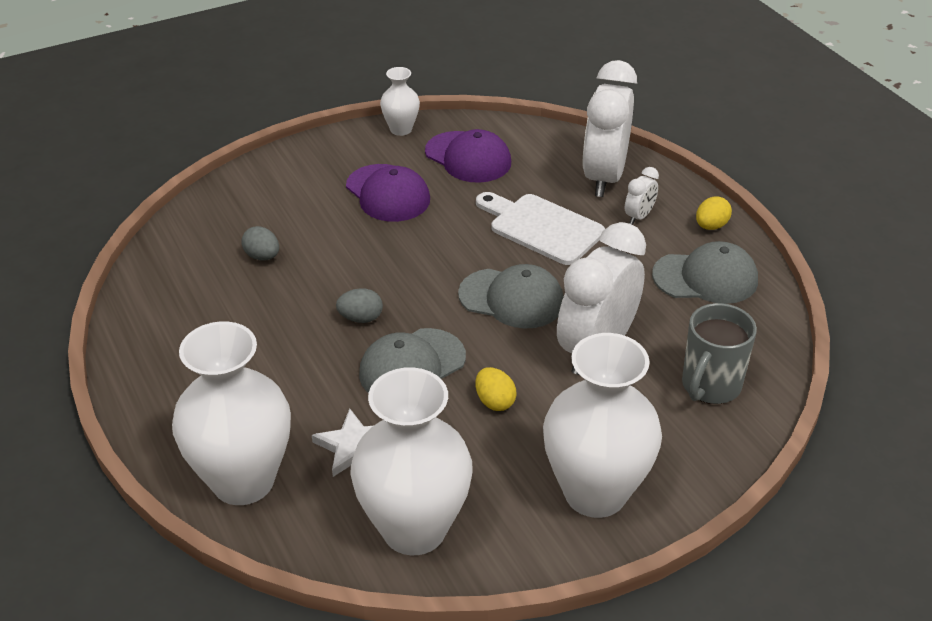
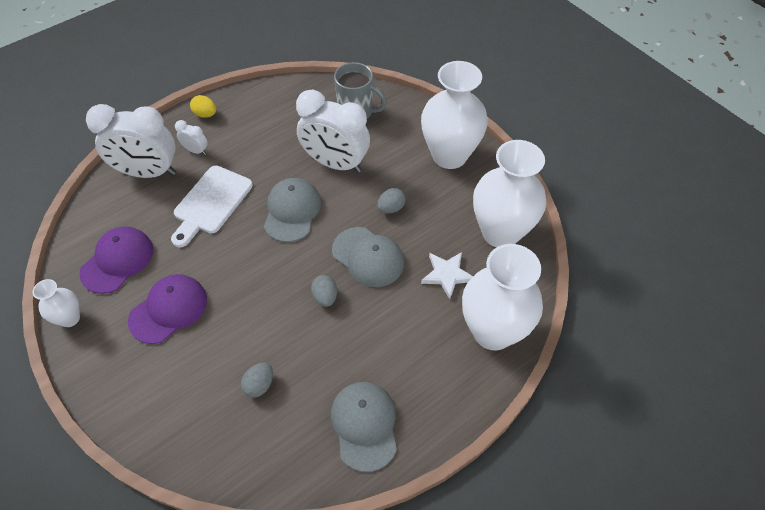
camera: 100 degrees left, 15 degrees up
(494, 401) = (391, 208): yellow egg -> grey egg
(705, 278) = (259, 116): grey cap -> grey cap (364, 425)

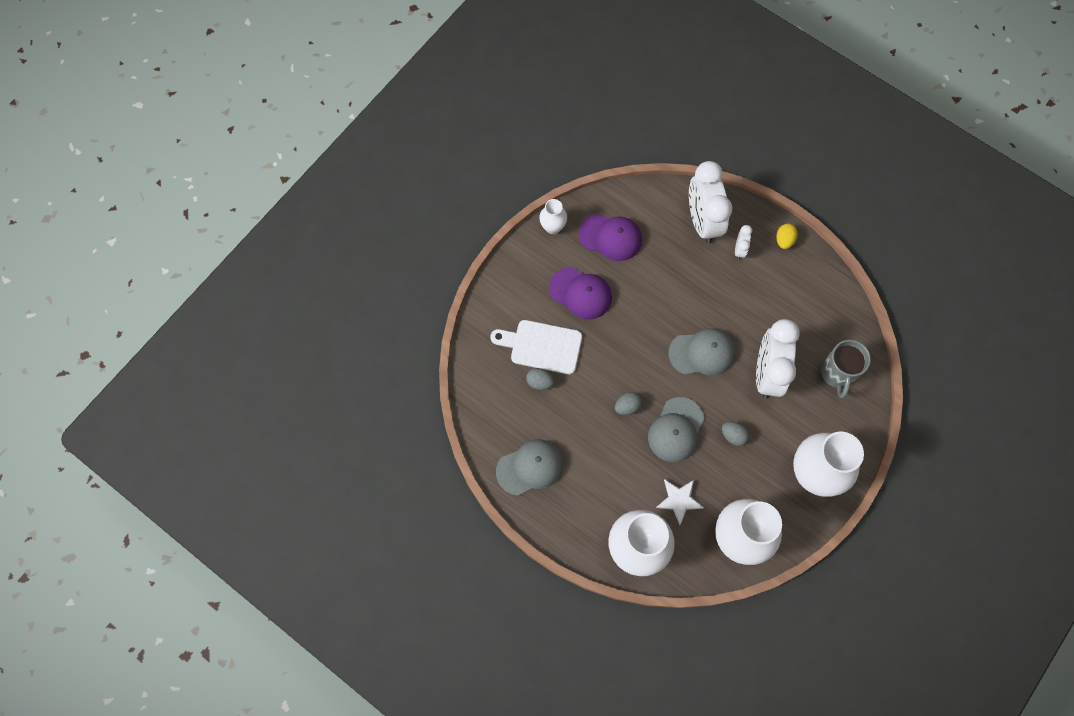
camera: 75 degrees right, 15 degrees up
(211, 203) = (688, 284): white cutting board -> white cutting board (541, 346)

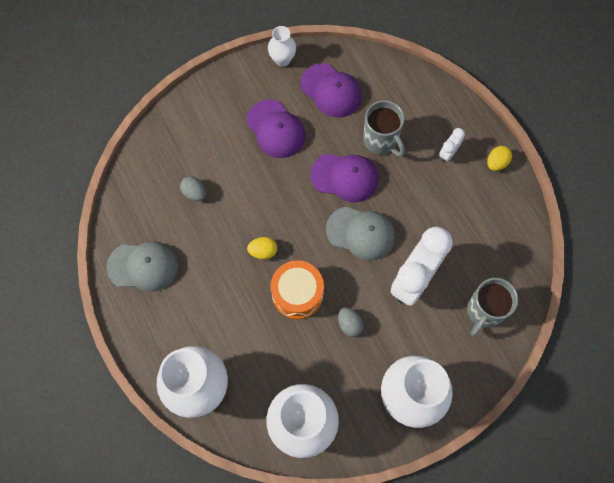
camera: 25 degrees right, 0 degrees up
(541, 346) = (214, 161): white cutting board -> none
(627, 406) = (263, 251): grey egg -> yellow egg
(663, 310) = (345, 177): none -> purple cap
(676, 430) = (297, 294): grey cap -> orange drum
(677, 263) = (381, 140): none -> grey mug
(679, 500) = (264, 361): white star -> none
(702, 221) = (426, 112): white clock -> none

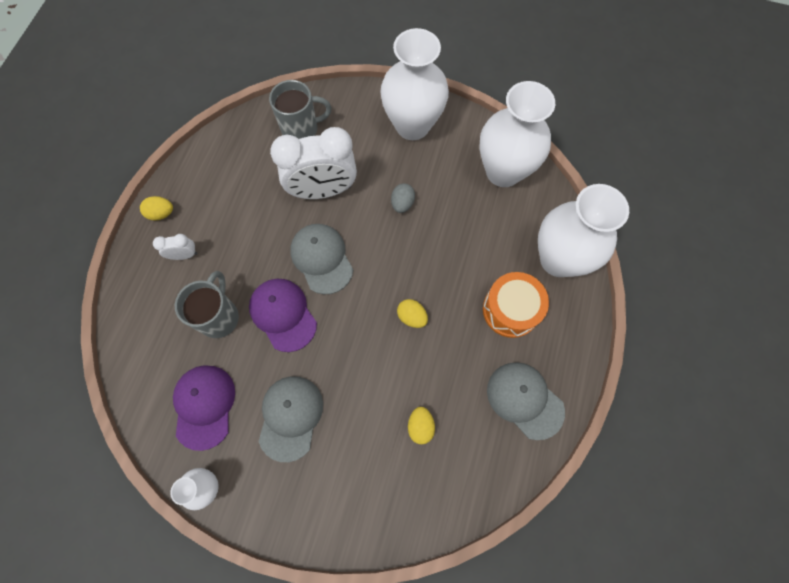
camera: 135 degrees left, 0 degrees up
(194, 193) = (420, 426): grey egg -> yellow egg
(276, 129) = (290, 417): purple cap -> grey cap
(297, 294) = (418, 259): orange drum -> orange drum (510, 310)

